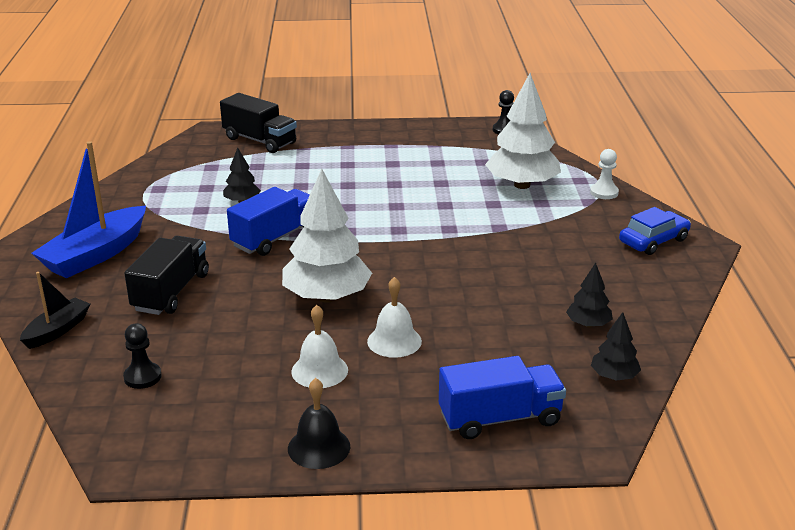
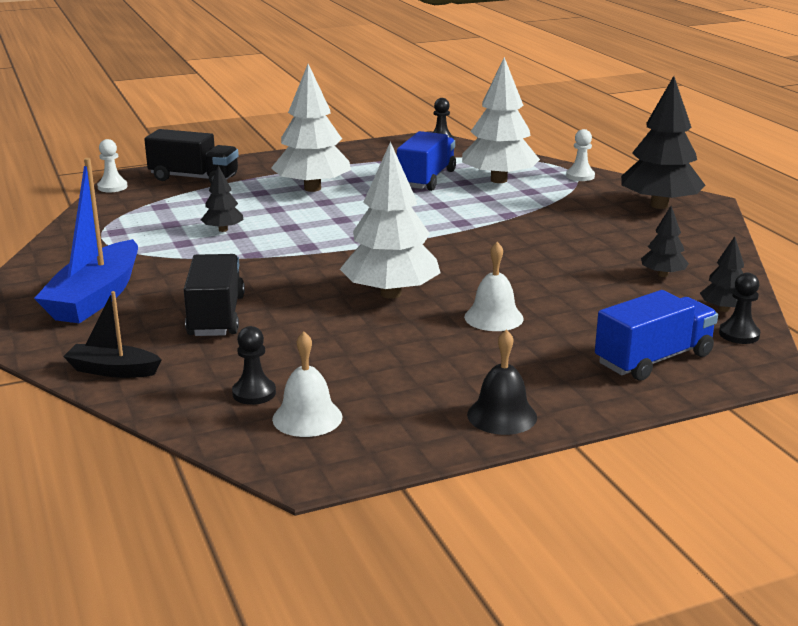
camera: 20 degrees left, 5 degrees down
(57, 330) = (113, 370): black boat -> black boat turned 90 degrees counterclockwise
(189, 140) = (112, 187): none -> white pawn
(275, 238) = (289, 254): blue truck -> blue truck (426, 179)
(319, 370) = (441, 354): white bell -> white bell (307, 418)
(349, 168) = (312, 188): none -> white tree
(604, 408) = (739, 334): none -> black pawn
(653, 241) = (659, 205): blue car -> black tree

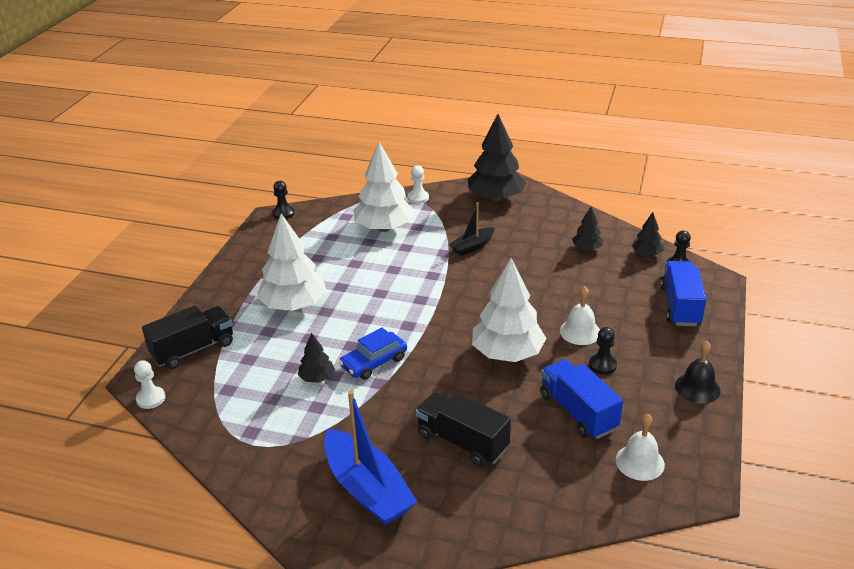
camera: 50 degrees left, 10 degrees up
(113, 370) = (498, 524): black boat -> black boat (472, 246)
(254, 393) = (589, 471): black pawn -> black pawn (602, 365)
(280, 243) = (374, 362): none -> blue car
(426, 179) = (344, 252): blue truck -> blue truck (578, 412)

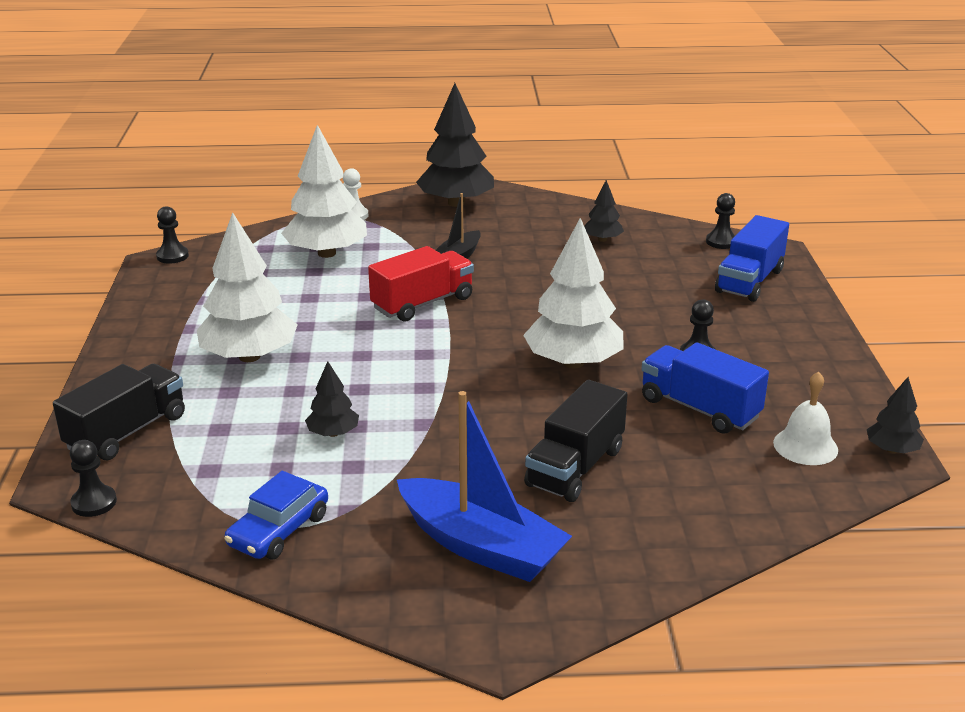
camera: 20 degrees left, 5 degrees down
(151, 399) = (94, 503): white pawn -> black pawn
(374, 362) = (403, 402): blue car -> blue car (279, 530)
(428, 282) = (423, 303): none -> red truck
(462, 441) = (575, 467): black truck -> black truck turned 75 degrees counterclockwise
(580, 331) = (648, 325): white bell -> none
(646, 254) = (677, 235): black tree -> black tree (892, 450)
(680, 306) = (749, 281): blue truck -> blue truck turned 135 degrees counterclockwise
(697, 388) = (822, 359): black bell -> none

